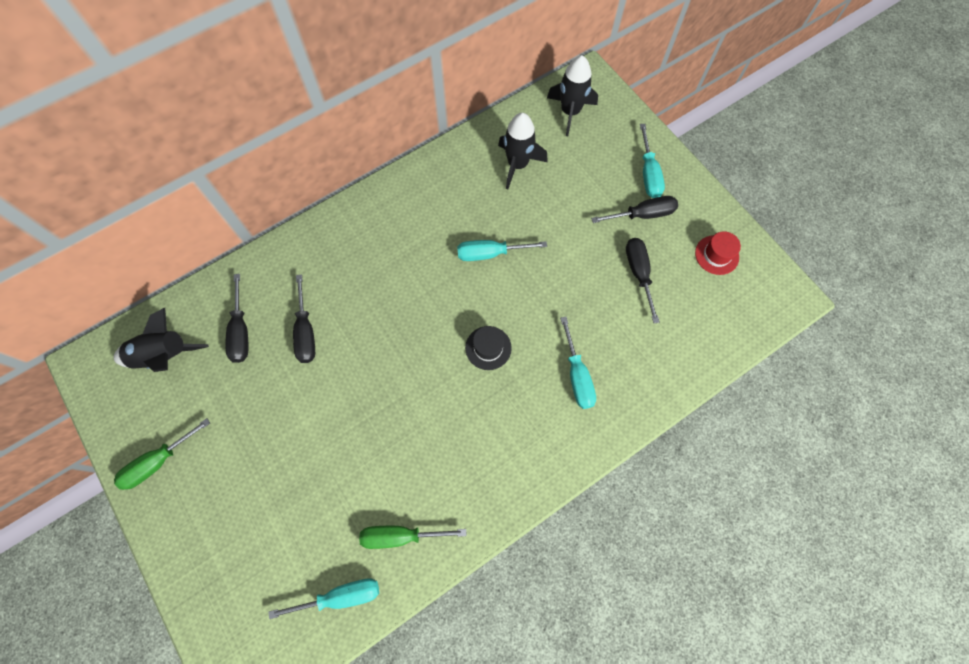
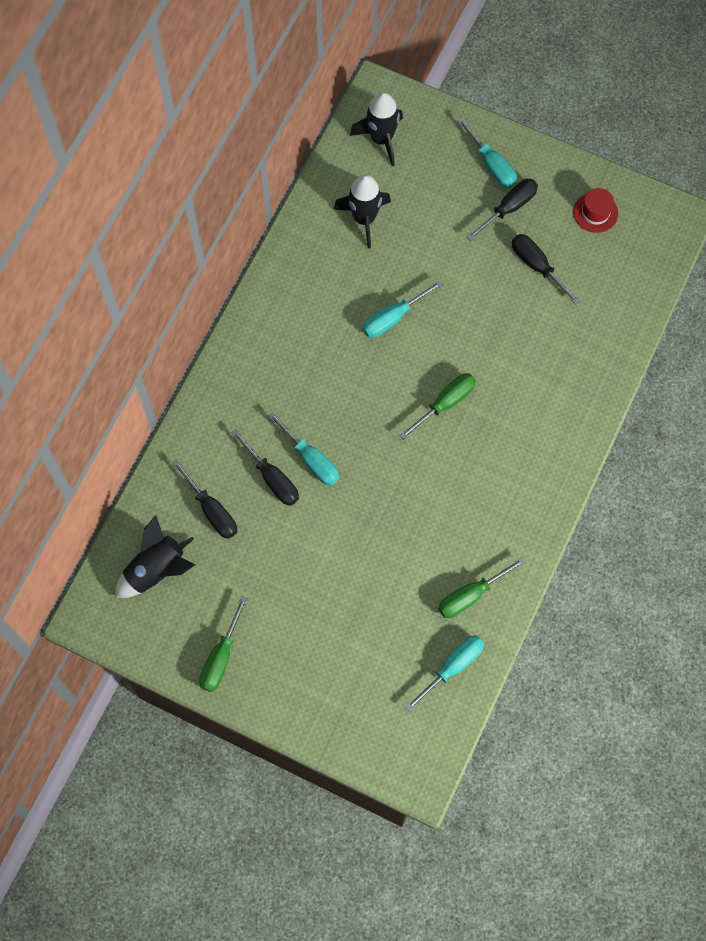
camera: 30 degrees left, 0 degrees up
(488, 348) = (445, 403): black hat -> green screwdriver
(577, 375) = (536, 385): turquoise screwdriver -> turquoise screwdriver (310, 459)

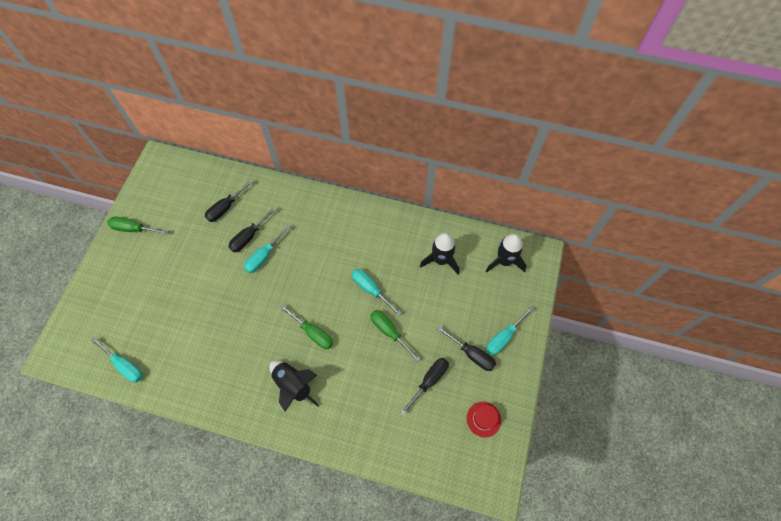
camera: 80 degrees right, 5 degrees down
(156, 570) = (187, 186): black rocket -> black rocket (293, 385)
(471, 595) = (175, 370): green screwdriver -> green screwdriver (389, 332)

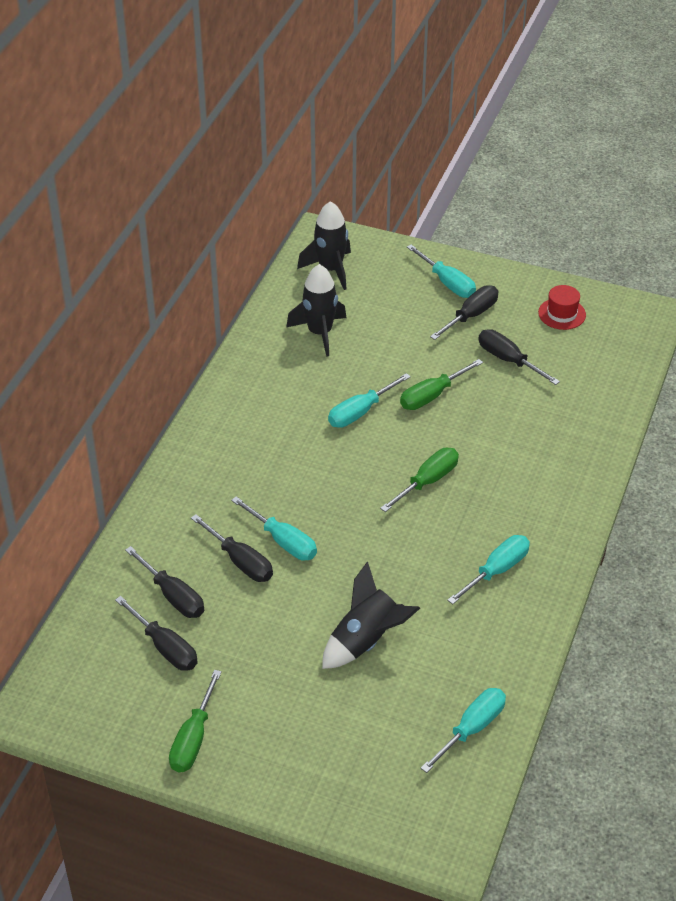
camera: 85 degrees left, 20 degrees down
(192, 208) = (165, 647): none -> black screwdriver
(239, 377) = (496, 571): none -> turquoise screwdriver
(293, 385) = (512, 505): black rocket -> black rocket (366, 641)

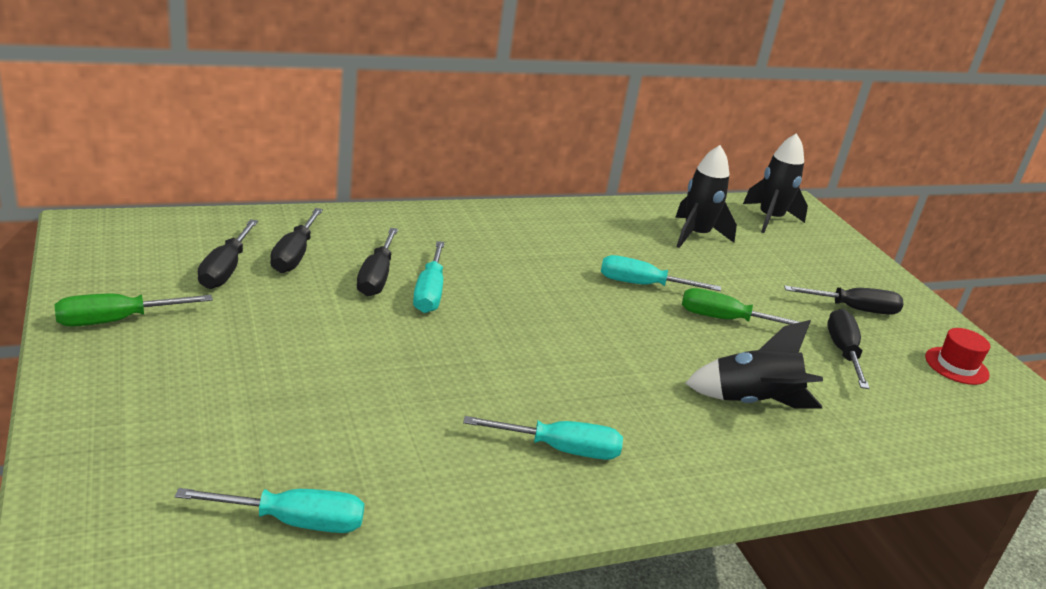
camera: 45 degrees right, 15 degrees down
(366, 641) = (354, 387): black rocket -> black rocket (752, 402)
(427, 482) = (616, 354): green screwdriver -> none
(447, 283) = (865, 282): turquoise screwdriver -> none

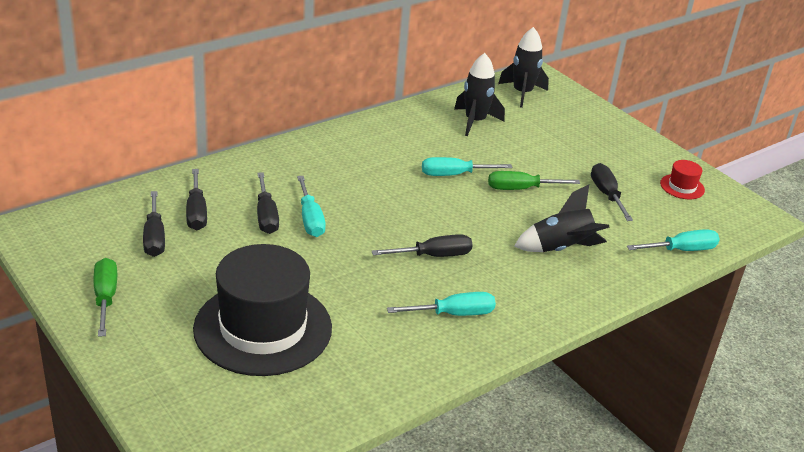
camera: 15 degrees left, 5 degrees up
(117, 320) = (105, 298): green screwdriver -> green screwdriver turned 120 degrees clockwise
(288, 403) = (263, 328): none -> black hat
(293, 521) = (314, 405): turquoise screwdriver -> turquoise screwdriver (681, 250)
(853, 309) = (603, 158): black screwdriver -> black screwdriver (433, 256)

